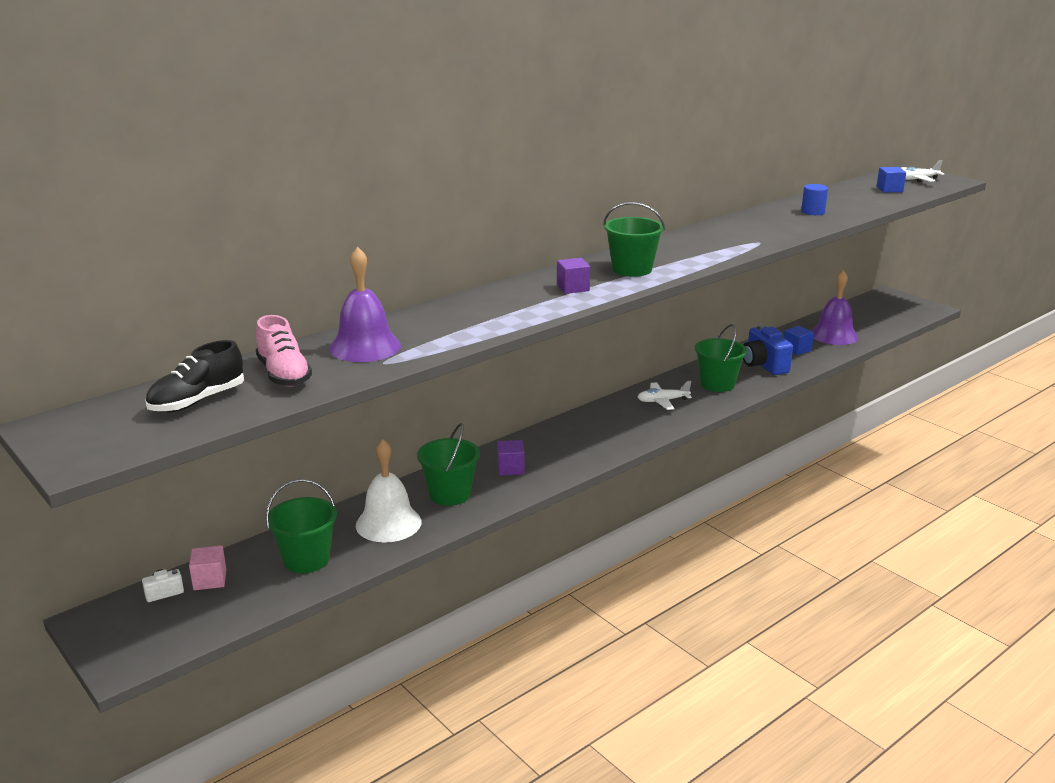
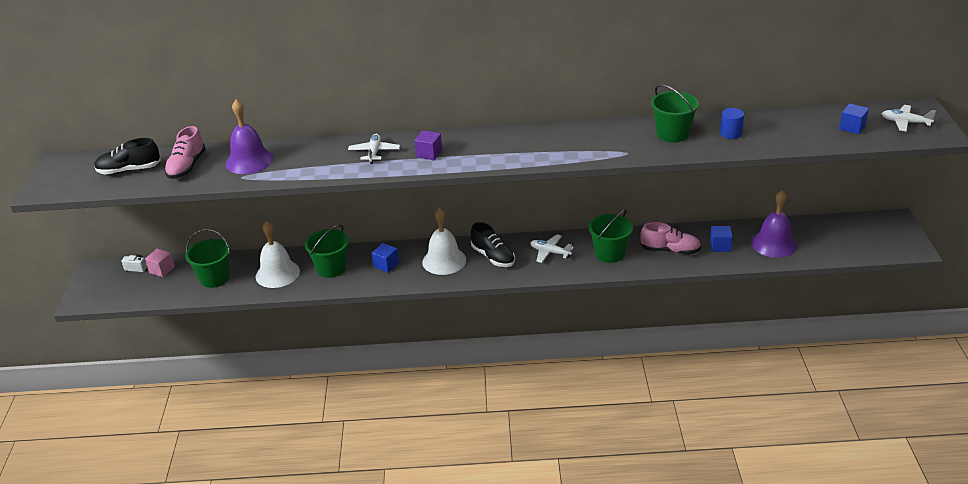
camera: 40 degrees right, 10 degrees up
(509, 302) = (374, 152): none -> white plane
(510, 468) = (386, 265): purple cube -> blue cube
(568, 443) = (444, 261): none -> white bell
(614, 423) = (493, 257): none -> black shoe
(632, 269) = (492, 149): green bucket -> green bucket (672, 134)
(763, 365) = (670, 250): blue camera -> pink shoe

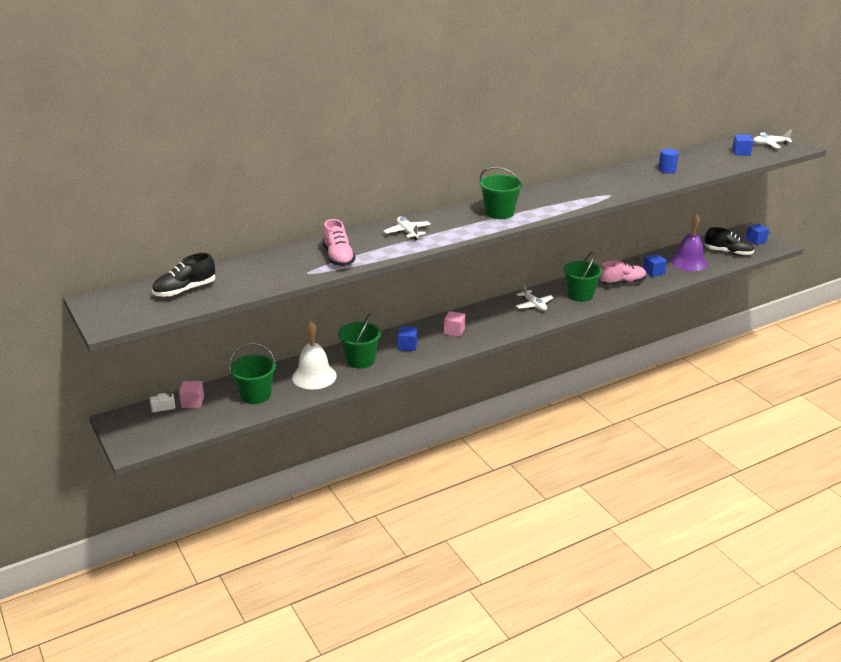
camera: 30 degrees left, 5 degrees down
(187, 167) = (242, 276): pink shoe -> pink shoe (338, 257)
(249, 161) = (299, 260): purple bell -> none
(429, 154) = (456, 224): purple cube -> none
(444, 261) = (454, 331): white bell -> pink cube
(493, 257) = (492, 319): black shoe -> black shoe (728, 252)
(550, 252) = (534, 305): white plane -> white plane turned 120 degrees counterclockwise
(672, 134) = (627, 177): green bucket -> green bucket (499, 213)
(888, 235) = (755, 240): none -> blue cube

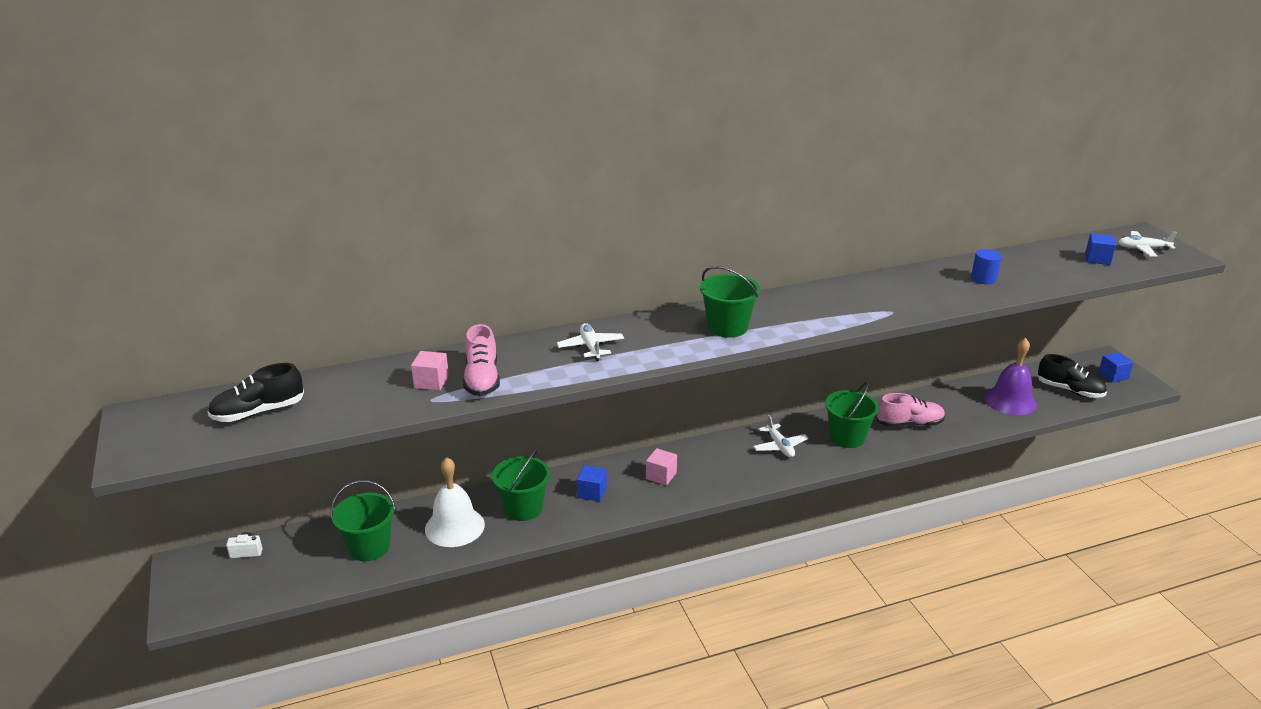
camera: 10 degrees right, 0 degrees up
(192, 402) = (286, 548): pink cube -> pink cube (431, 382)
(653, 272) = (957, 411): blue cube -> none

